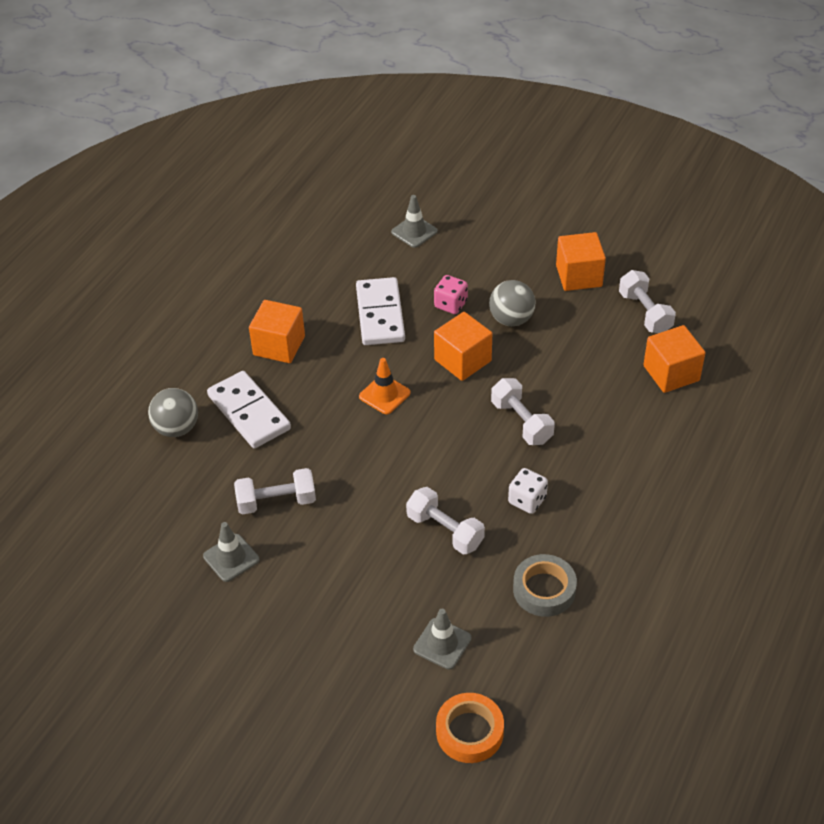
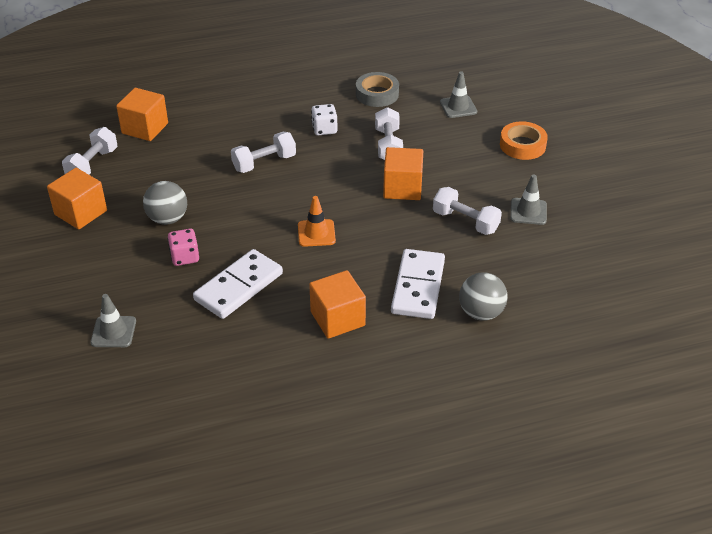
camera: 135 degrees left, 5 degrees down
(462, 360) = (238, 217): orange cube -> orange cube (402, 188)
(469, 732) = (489, 74): orange tape -> orange tape (522, 145)
(521, 422) = (264, 163): white dumbbell -> white dumbbell turned 45 degrees clockwise

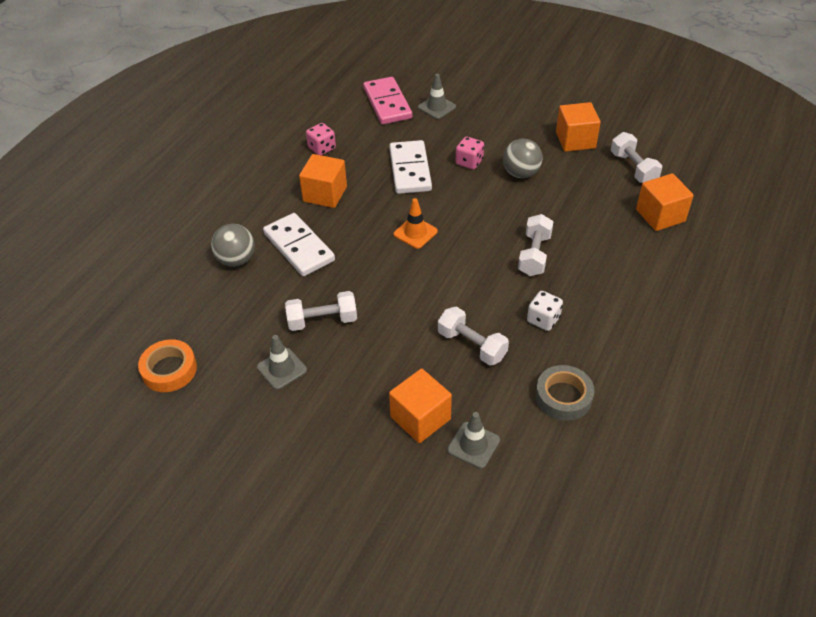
camera: 135 degrees right, 5 degrees up
(144, 375) = (387, 103): none -> pink domino
(276, 371) = (322, 148): none -> pink dice
(402, 188) = (406, 313): orange cube -> orange cube (420, 418)
(522, 145) = (360, 444): orange tape -> orange tape (169, 370)

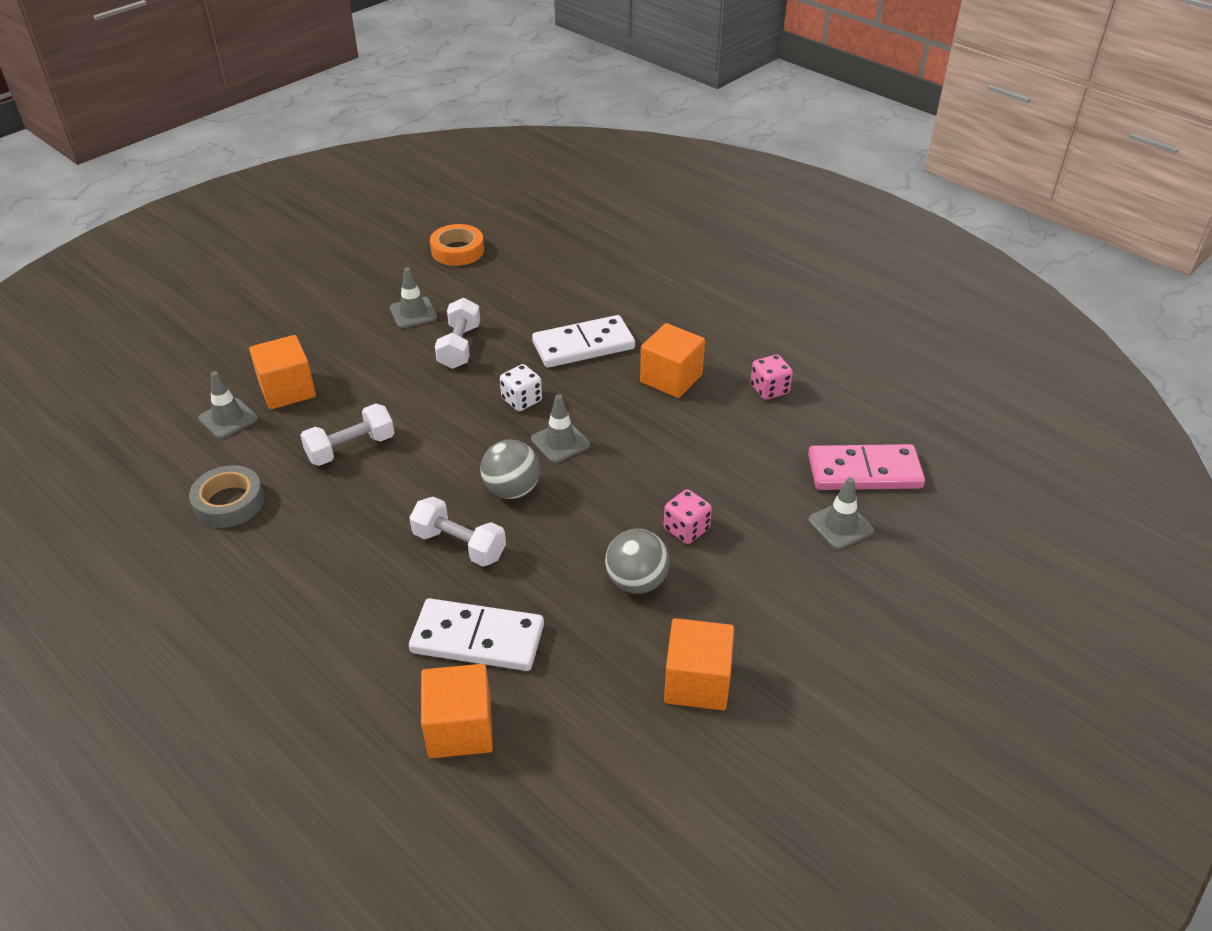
camera: 105 degrees right, 5 degrees down
(236, 260) = (586, 301): grey ball -> grey ball (512, 490)
(410, 170) = (691, 463): white domino -> white domino (477, 638)
(415, 233) = (560, 442): orange traffic cone -> grey traffic cone
(543, 319) = (346, 520): white dice -> white dice (521, 400)
(633, 168) = (590, 739): white dumbbell -> none

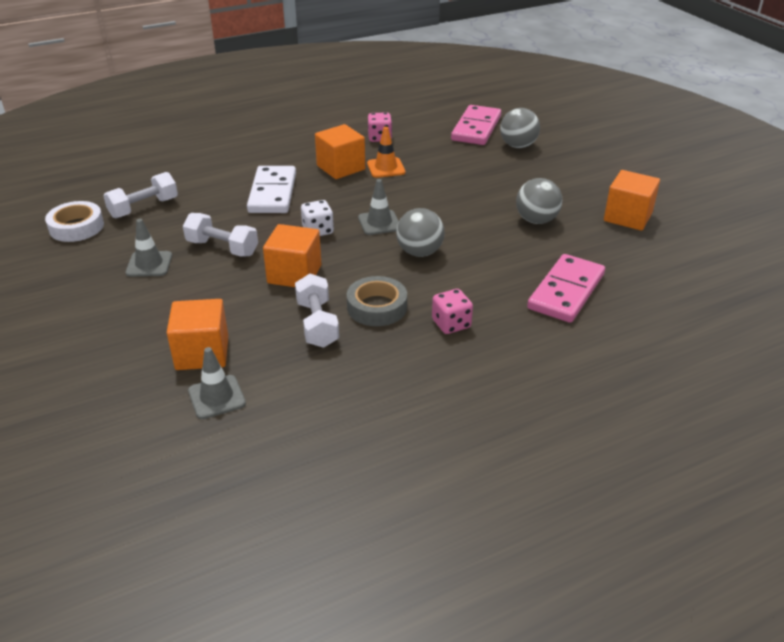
camera: 70 degrees left, 5 degrees down
(229, 502) = (346, 406): grey tape -> grey tape (377, 307)
(457, 251) = (76, 227): orange tape -> white tape
(459, 545) = (467, 285): white dumbbell -> white dumbbell (144, 208)
(460, 728) = (646, 312): orange cube -> orange cube (294, 274)
(477, 638) = (566, 291): white domino -> pink domino
(686, 529) = (496, 193): pink dice -> pink dice (451, 324)
(693, 414) = (386, 168): none -> orange traffic cone
(840, 525) = (518, 146): grey traffic cone -> grey ball

